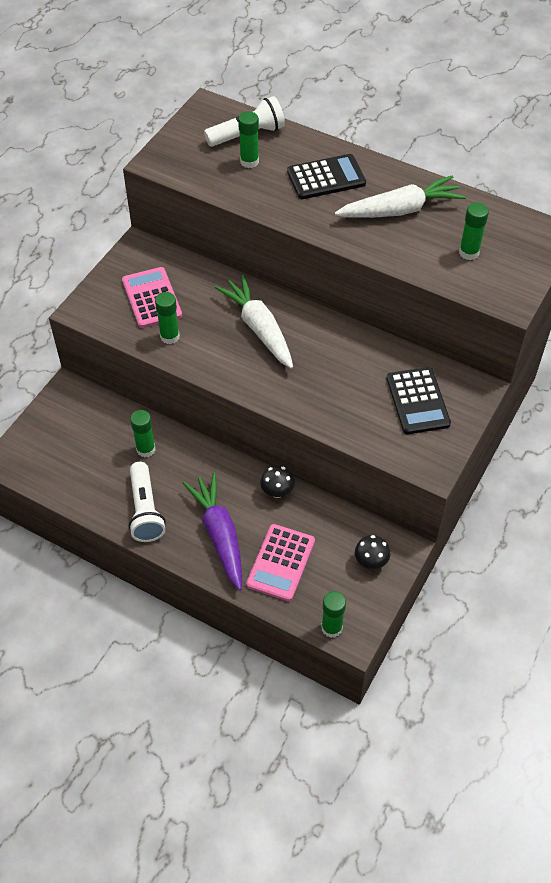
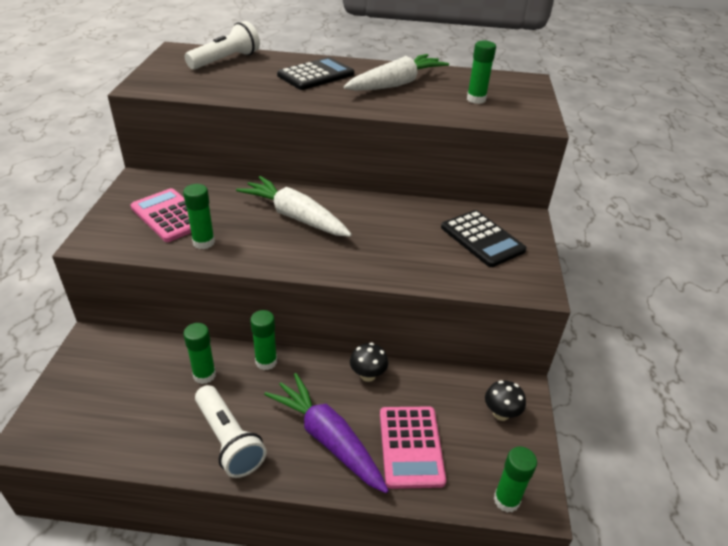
camera: 25 degrees left, 15 degrees down
(249, 161) = (237, 75): green glue stick -> green glue stick (266, 362)

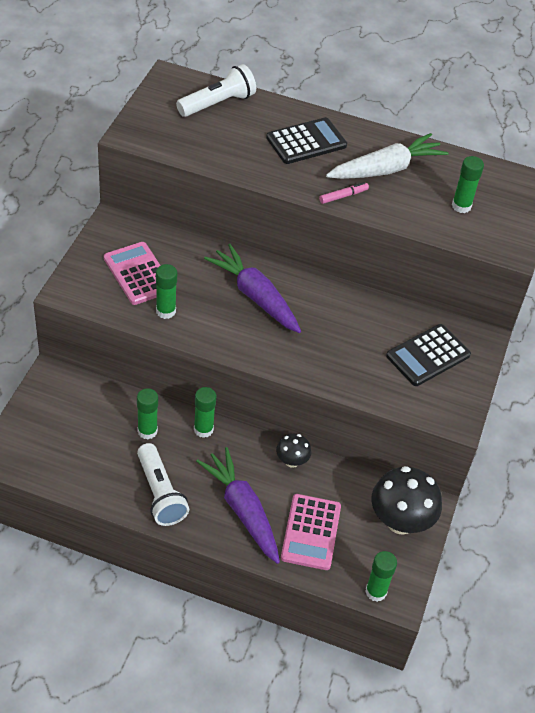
camera: 10 degrees right, 10 degrees up
(295, 217) = (255, 296): white carrot -> purple carrot
(364, 104) = (343, 196): none -> pink marker
(482, 239) = (428, 355): black calculator -> black calculator turned 75 degrees clockwise
(501, 413) = (400, 521): black mushroom -> black mushroom, size x1.93

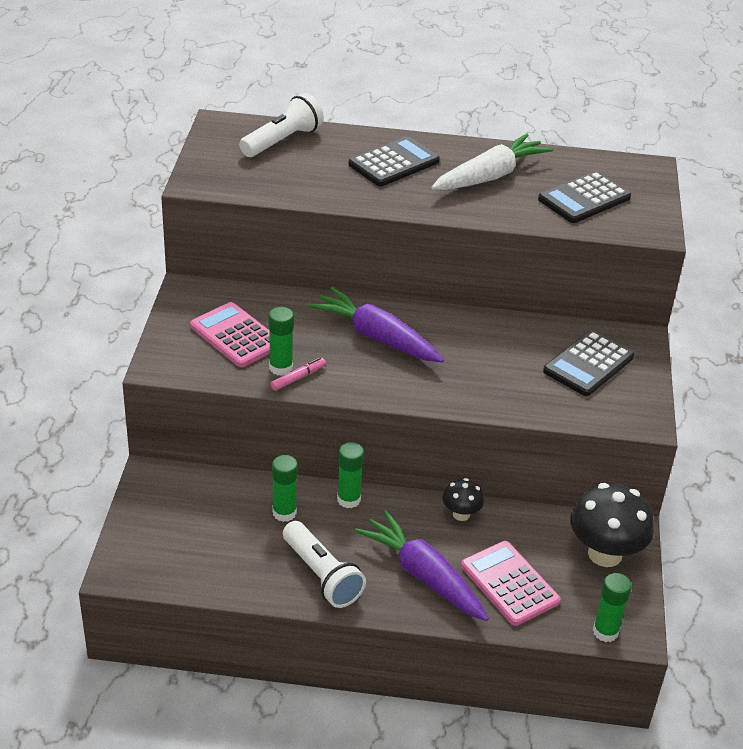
camera: 10 degrees left, 10 degrees down
(311, 532) = (509, 584): pink calculator -> pink calculator turned 150 degrees clockwise
(343, 196) = (455, 207): pink marker -> pink marker (298, 378)
(461, 206) = (584, 198): green glue stick -> black calculator

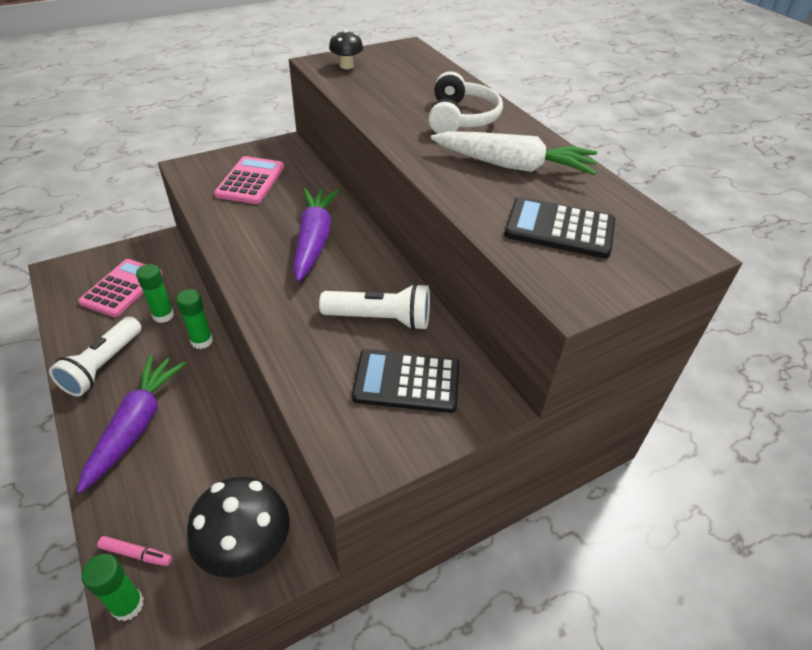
camera: 55 degrees right, 5 degrees up
(281, 368) = (230, 213): green glue stick -> none
(282, 141) = (421, 71): white flashlight -> white flashlight (380, 319)
(298, 378) = (224, 225): pink marker -> pink marker (136, 554)
(394, 163) = (461, 118): black calculator -> white headphones
(461, 514) = (231, 415): black mushroom -> black mushroom (346, 66)
(509, 584) = (158, 490): pink calculator -> pink calculator (122, 288)

